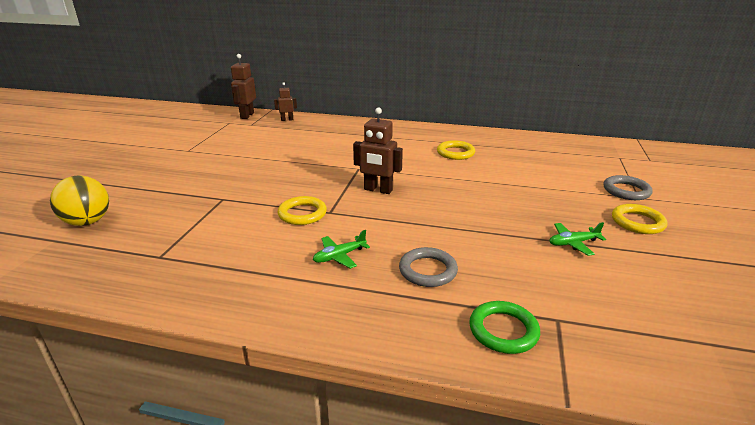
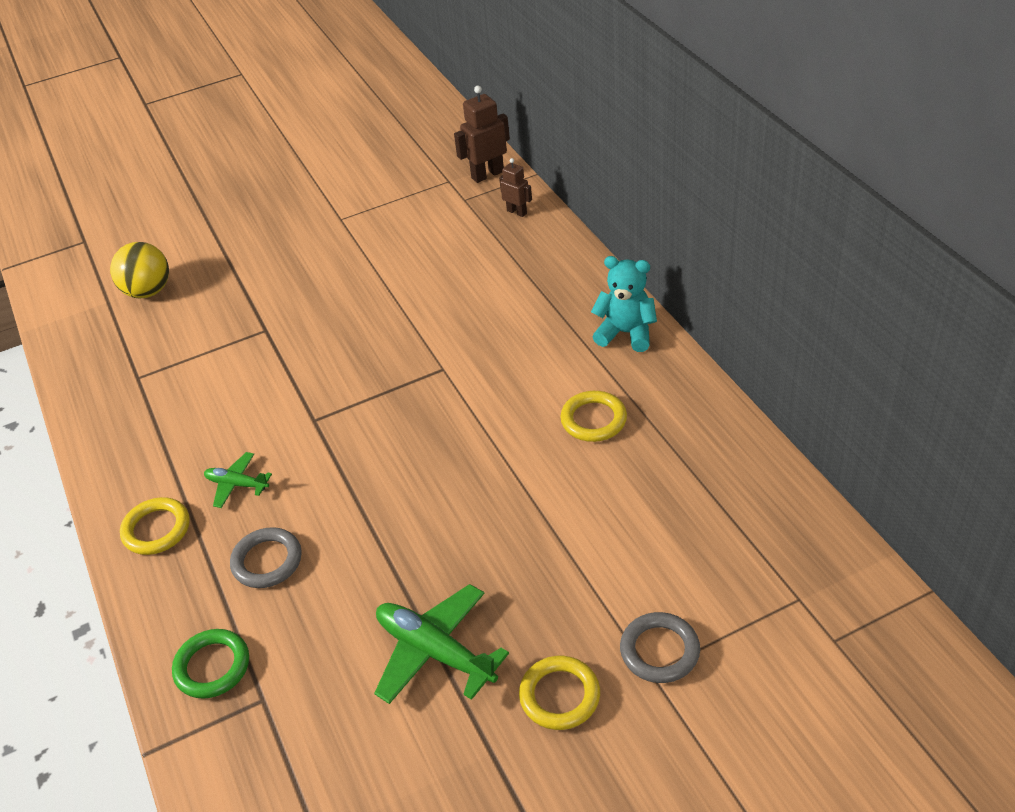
camera: 55 degrees right, 15 degrees up
(302, 214) = (290, 404): yellow ring -> yellow ring (156, 529)
(378, 190) = (402, 421): brown robot -> none
(411, 130) = (626, 333): none -> turquoise teddy bear
(573, 243) = (435, 652): green plane -> green plane, size x1.81

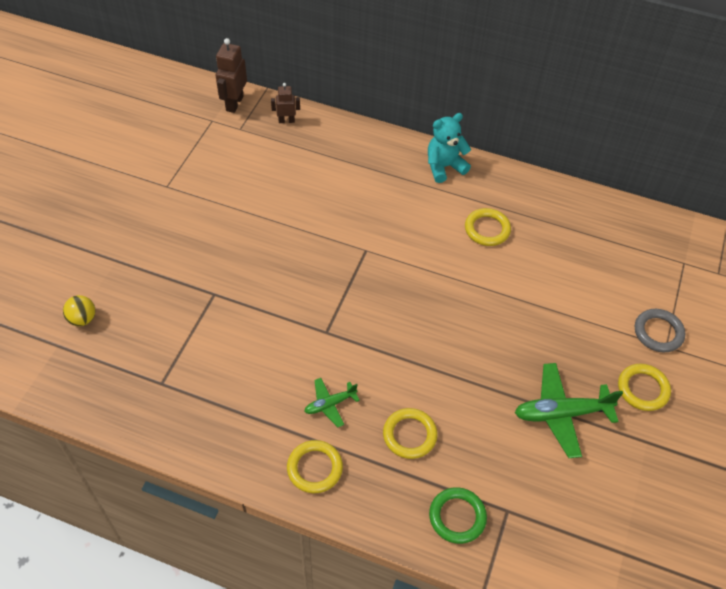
camera: 50 degrees left, 10 degrees up
(148, 291) = (82, 319): yellow ball -> yellow ball, size x0.62
(267, 561) = (409, 435): grey ring -> yellow ring

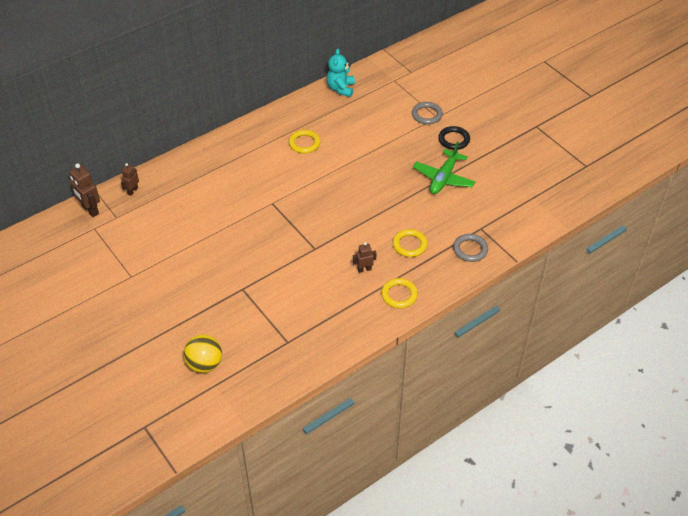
camera: 55 degrees left, 5 degrees down
(82, 319) = (205, 364): yellow ball -> yellow ball, size x1.62
(330, 404) = (364, 269): green plane -> brown robot
(444, 167) = (242, 137): turquoise teddy bear -> turquoise teddy bear (340, 89)
(457, 517) = (470, 249): green ring -> grey ring
(643, 389) = (454, 140): yellow ring -> black ring

